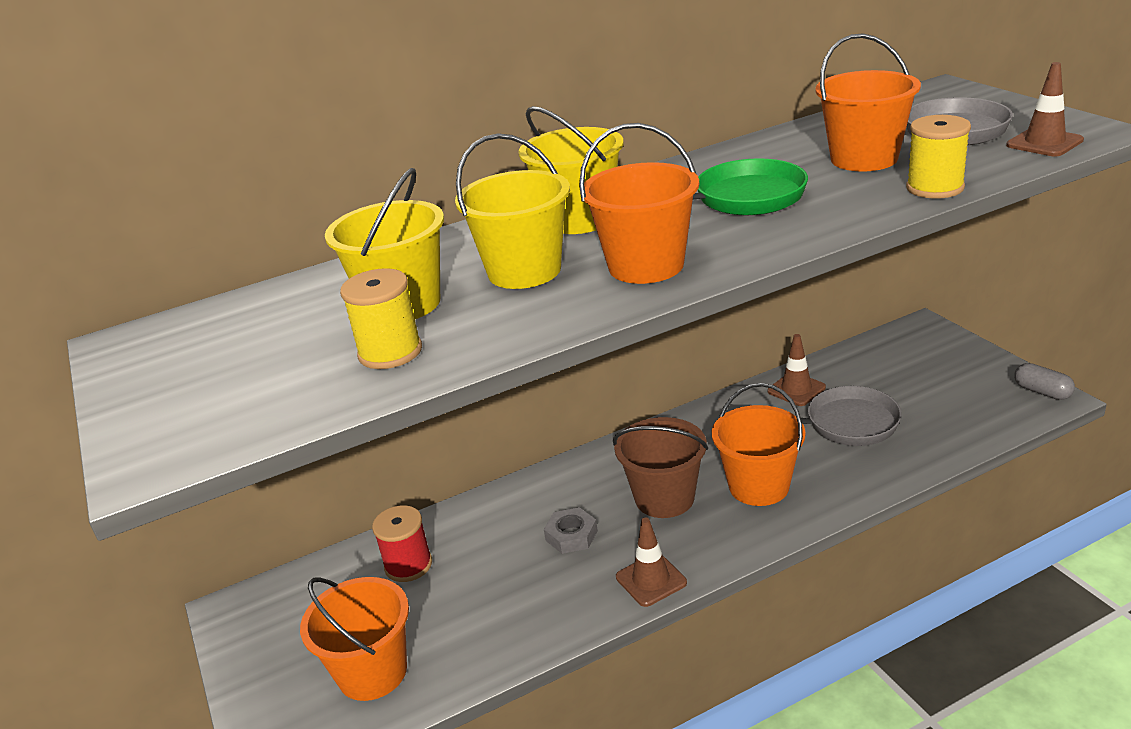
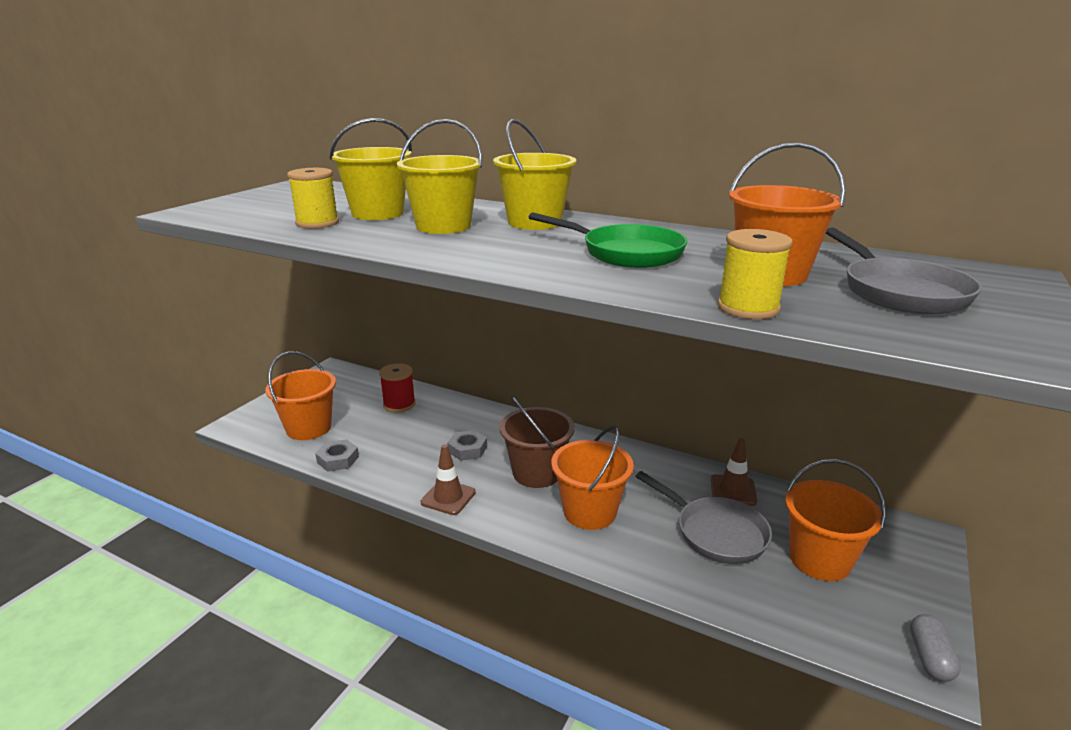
camera: 50 degrees right, 5 degrees down
(483, 659) = (338, 459): none -> grey nut
(646, 265) = (480, 249): orange bucket -> orange bucket (819, 559)
(1044, 143) = (953, 337): brown traffic cone -> none

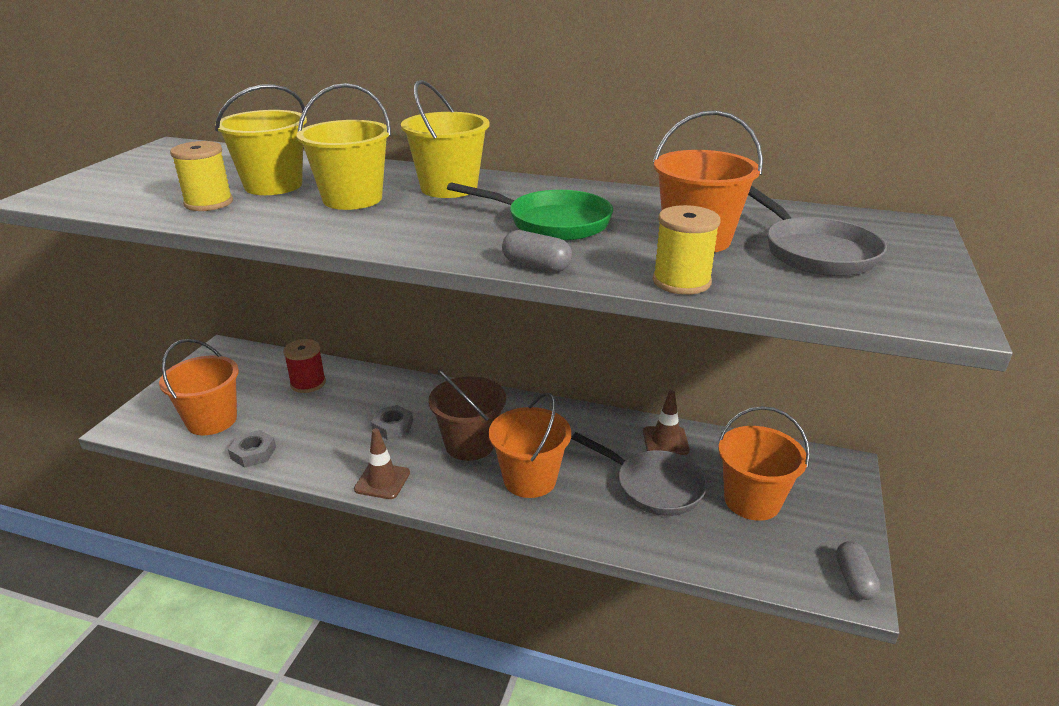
camera: 10 degrees left, 5 degrees up
(601, 286) = (536, 266): none -> grey capsule

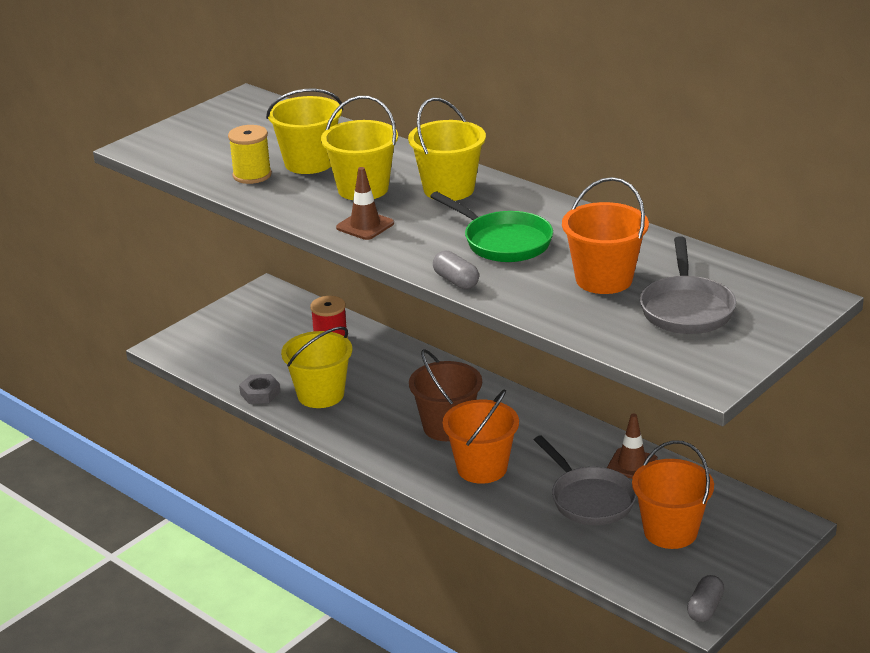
camera: 25 degrees right, 0 degrees up
(212, 420) = (235, 357): orange bucket -> none
(321, 440) = (320, 395): none -> yellow bucket
(382, 481) = (355, 440): brown traffic cone -> brown traffic cone (365, 225)
(392, 426) = (387, 396): grey nut -> none
(681, 282) = (550, 314): yellow spool -> none

